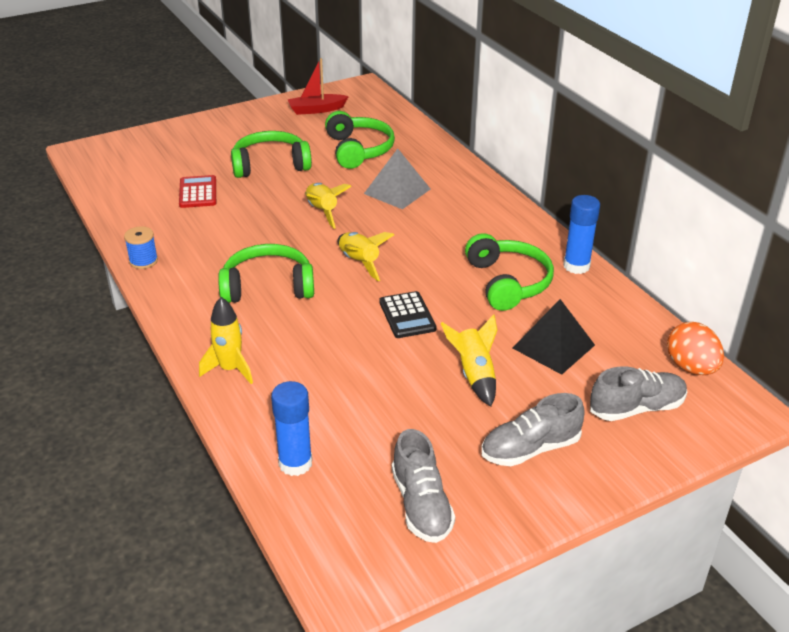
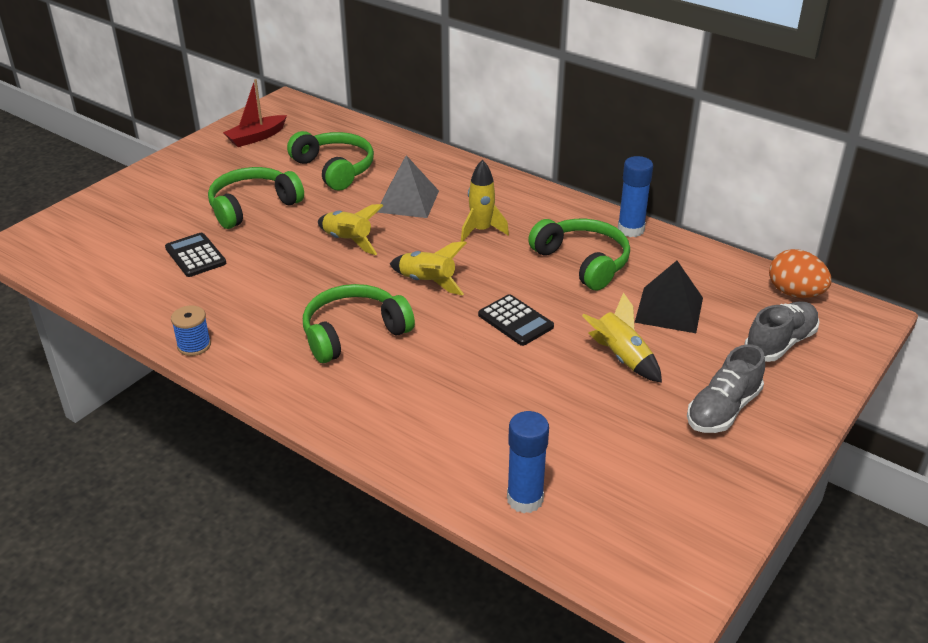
camera: 25 degrees left, 0 degrees up
(198, 192) = (195, 256): red calculator -> black calculator
(230, 369) = (383, 429): yellow rocket -> yellow rocket (481, 230)
(421, 505) = (671, 495): grey shoe -> none

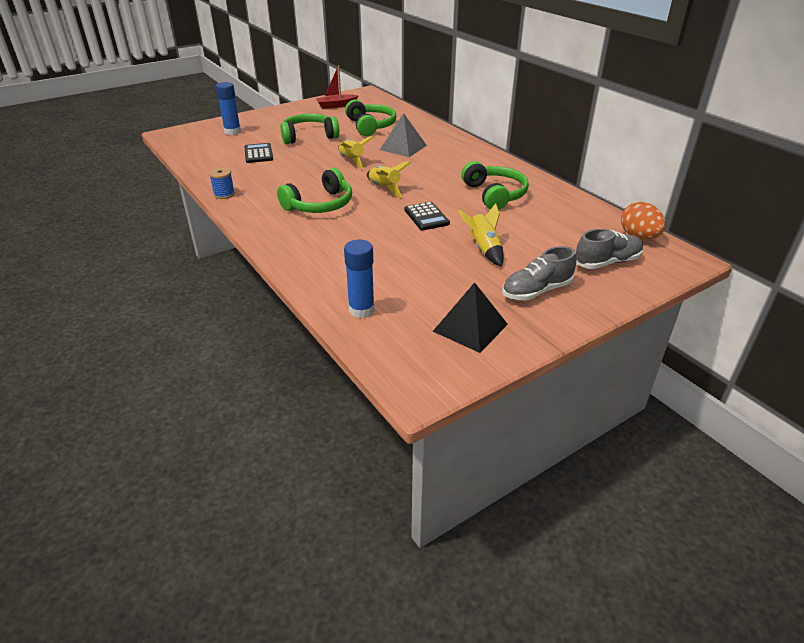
camera: 20 degrees right, 0 degrees up
(353, 333) = (320, 205): green headphones -> green headphones turned 150 degrees clockwise
(481, 230) = (439, 168): yellow rocket -> none
(631, 229) = (541, 183): blue glue stick -> blue glue stick (232, 132)
(669, 309) = (537, 229): black pyramid -> black pyramid (470, 327)

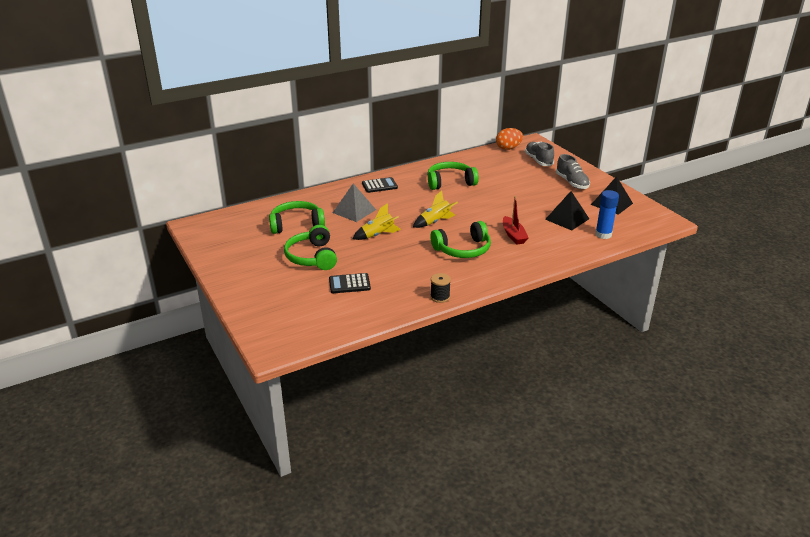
camera: 85 degrees left, 5 degrees down
(224, 194) = (440, 297): blue spool -> black spool
(232, 132) = (281, 304): blue glue stick -> none
(320, 205) = (463, 249): green headphones -> green headphones turned 105 degrees clockwise
(336, 105) = (227, 242): red boat -> red boat (513, 235)
(408, 279) = (567, 219): none -> black pyramid
(426, 217) = (483, 208): black calculator -> black calculator (379, 185)
(484, 249) = (526, 193): yellow rocket -> none

